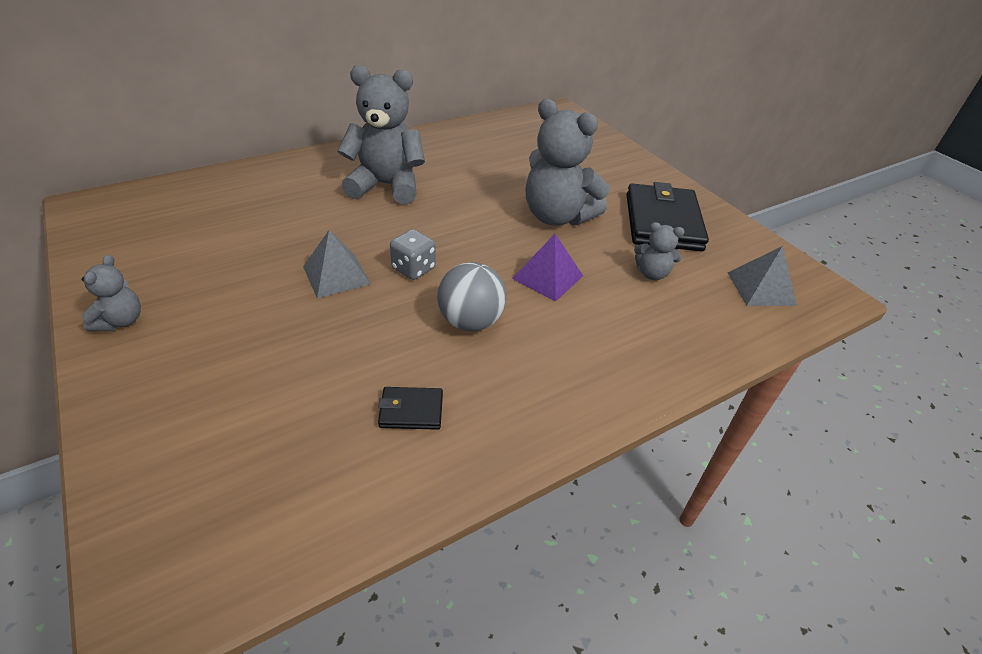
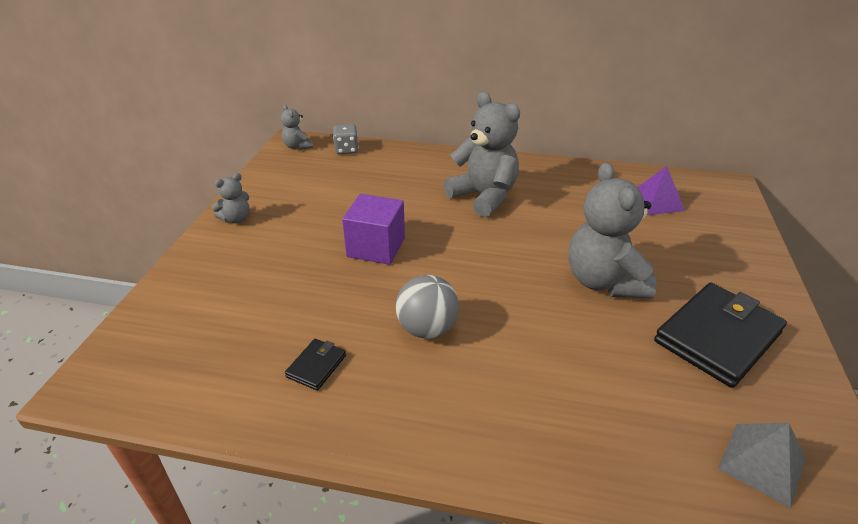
camera: 45 degrees right, 5 degrees down
(336, 275) = (376, 247): grey pyramid -> purple cube
(411, 410) = (316, 366): black wallet -> black wallet turned 75 degrees clockwise
(413, 268) = (432, 268): grey dice -> grey dice (346, 150)
(548, 277) = (531, 328): purple pyramid -> purple pyramid (656, 202)
(652, 274) = (640, 378): grey teddy bear -> grey teddy bear (298, 146)

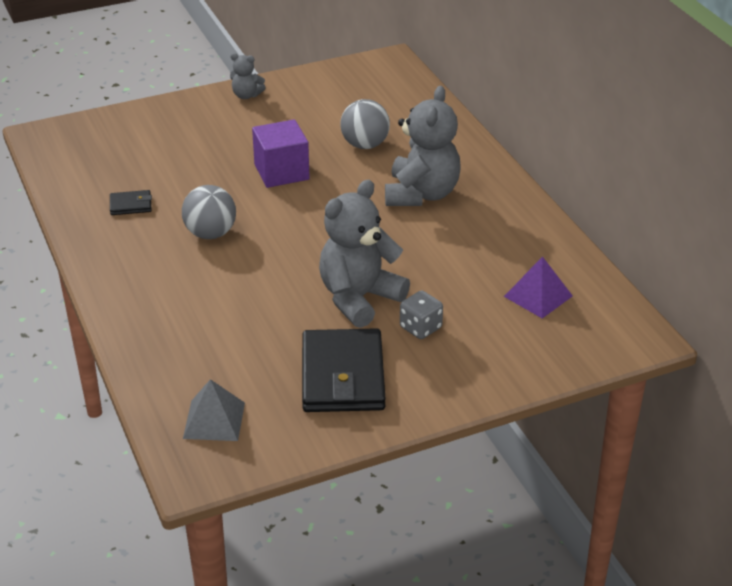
camera: 55 degrees right, 0 degrees up
(298, 146) = (385, 67): grey teddy bear -> none
(346, 150) = (411, 92): grey dice -> grey dice (420, 328)
(388, 194) = (365, 145): none -> grey ball
(717, 337) = (342, 376): black wallet -> black wallet turned 75 degrees clockwise

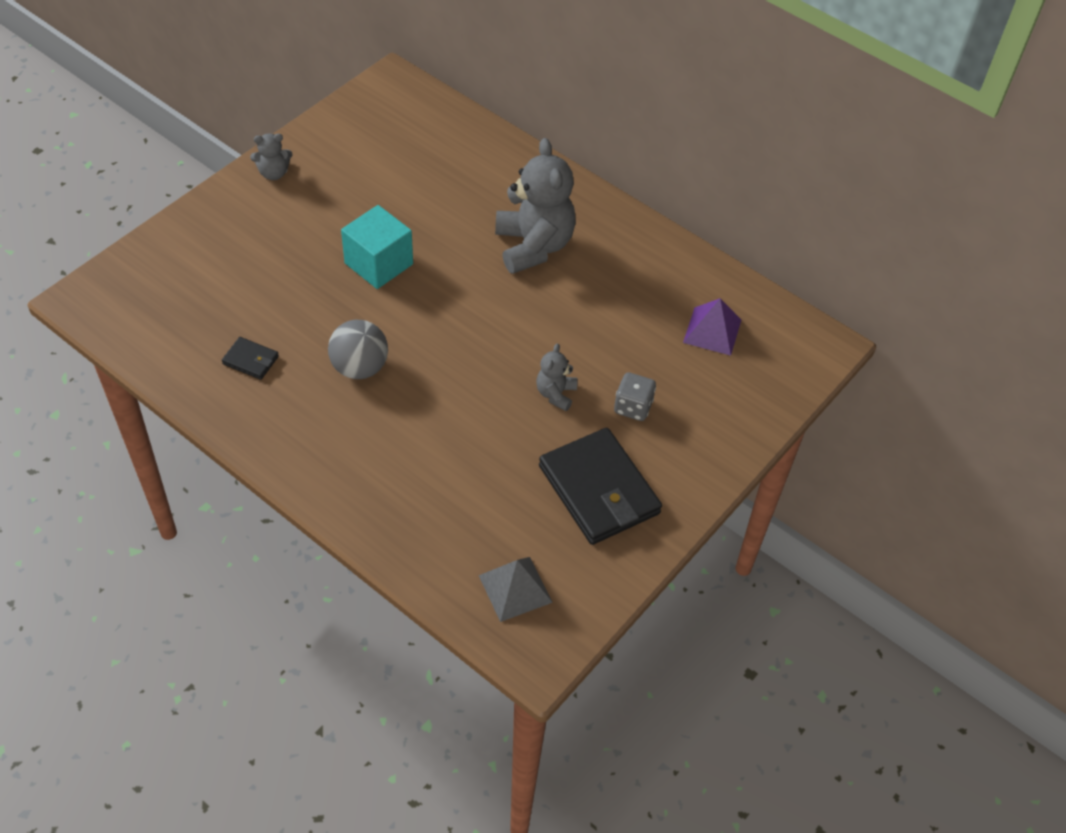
camera: 30 degrees left, 15 degrees up
(131, 205) = (250, 360): black wallet -> black wallet turned 60 degrees clockwise
(281, 172) = (378, 264): purple cube -> turquoise cube
(359, 298) = (556, 394): grey teddy bear -> grey teddy bear, size x0.48
(365, 145) = (439, 201): grey ball -> none

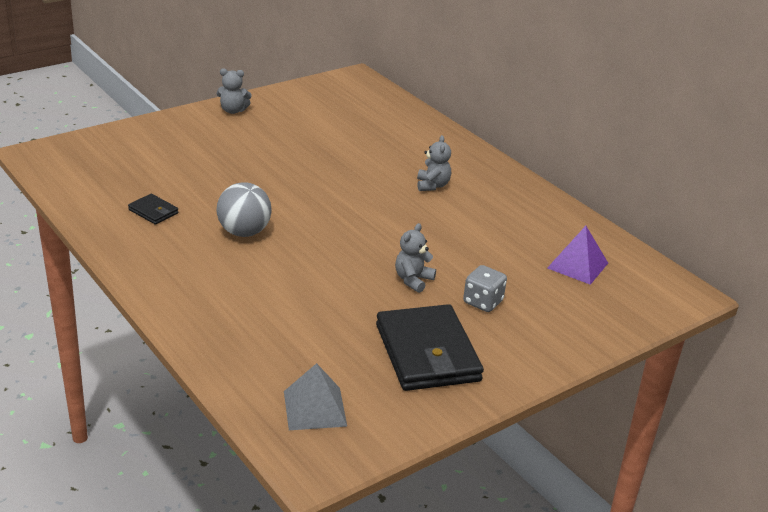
camera: 15 degrees right, 20 degrees down
(378, 264) = (293, 174): turquoise cube -> none
(533, 246) = (432, 185): grey teddy bear -> grey teddy bear, size x0.48

